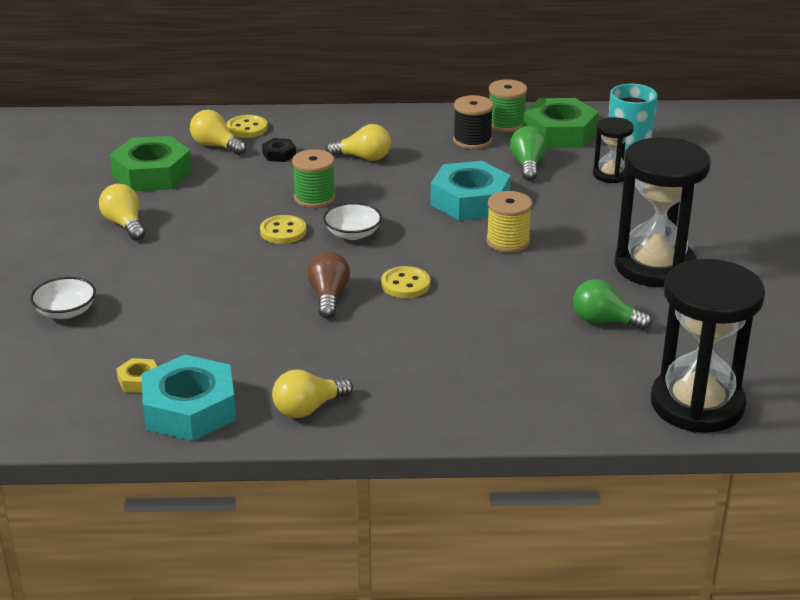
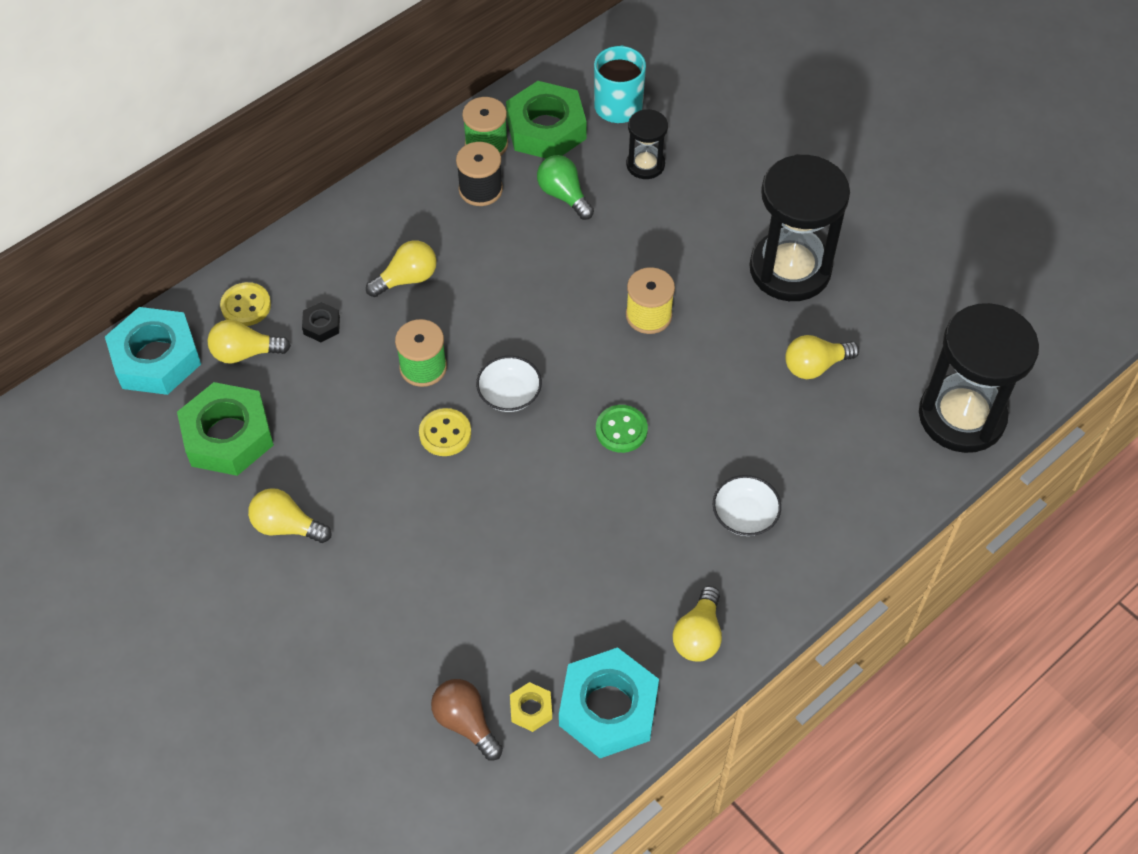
camera: 40 degrees left, 25 degrees up
(65, 311) = (368, 677): white bowl -> white bowl (744, 515)
(328, 297) = (575, 491): brown light bulb -> brown light bulb (466, 723)
(405, 284) = (621, 430): yellow button -> green button
(470, 201) = (563, 280): turquoise nut -> turquoise nut (156, 358)
(604, 321) = (815, 366): green light bulb -> yellow light bulb

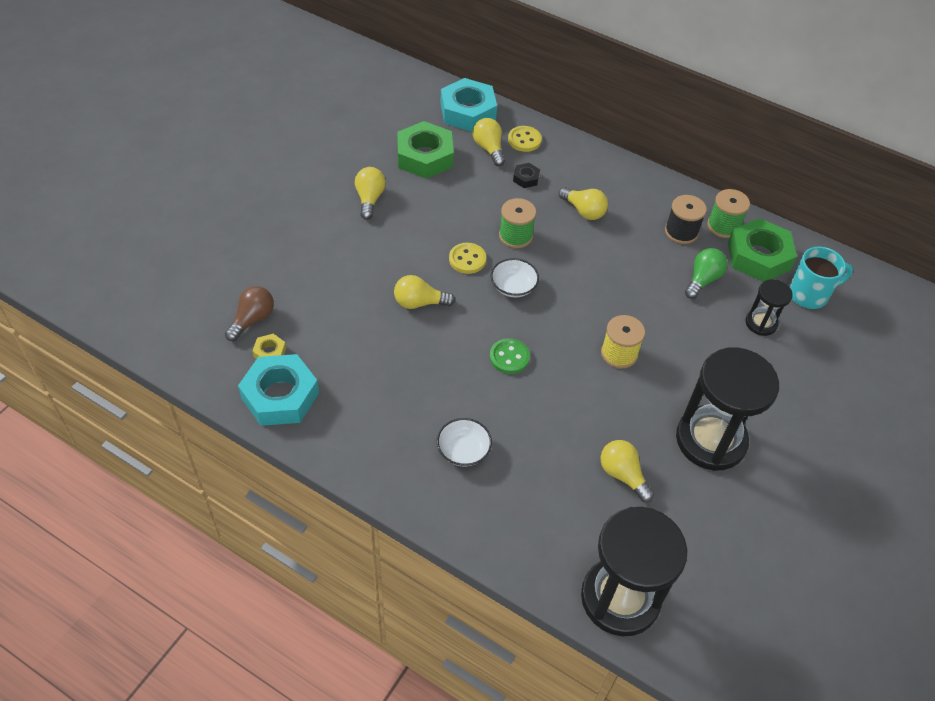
camera: 70 degrees right, 5 degrees down
(698, 635) = (351, 439): yellow light bulb -> yellow light bulb (419, 303)

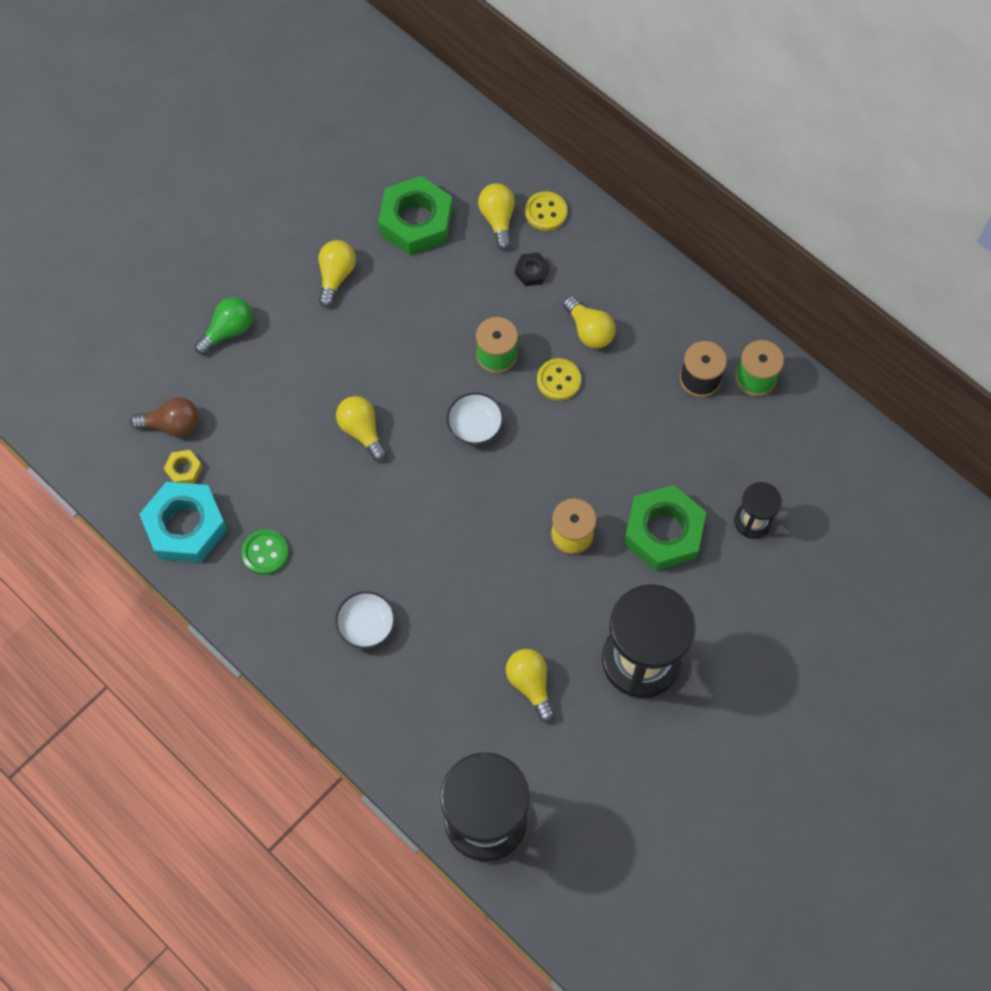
camera: 15 degrees right, 15 degrees up
(252, 319) = (172, 424): brown light bulb -> brown light bulb turned 45 degrees clockwise
(419, 303) = (362, 431): yellow light bulb -> yellow light bulb turned 45 degrees clockwise
(467, 111) = (486, 157): turquoise nut -> none
(467, 259) = (431, 380): yellow button -> yellow button (558, 380)
(509, 357) = (446, 519): green button -> green button (265, 553)
(702, 280) = (703, 451): green light bulb -> green light bulb (228, 331)
(758, 256) = (784, 428): green nut -> green nut (663, 532)
(809, 294) = (826, 491): turquoise mug -> none

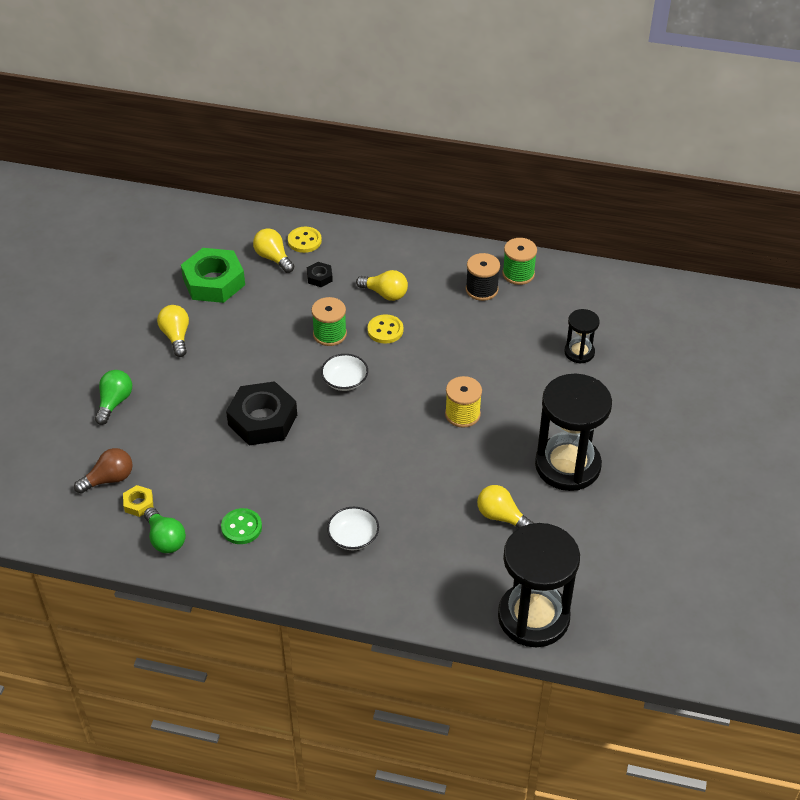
camera: 30 degrees left, 20 degrees down
(186, 526) = (165, 539): turquoise nut -> green light bulb
(362, 431) = (262, 420): yellow light bulb -> black nut
(663, 532) = (524, 385): green nut -> none

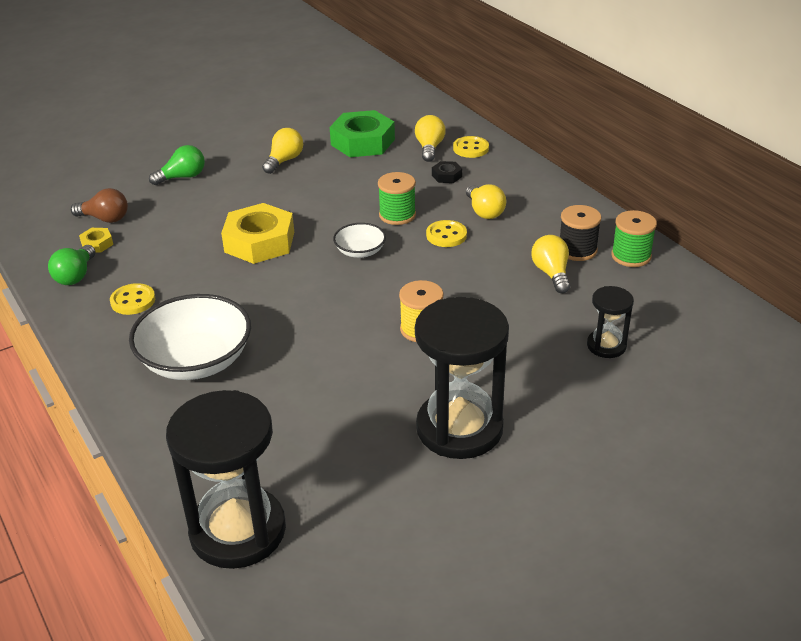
camera: 45 degrees right, 10 degrees down
(241, 527) = (133, 301): green button -> yellow button
(262, 420) = (259, 242): black nut -> yellow nut
(353, 537) = (196, 360): white bowl -> white bowl, size x1.98
(501, 517) = (335, 428): yellow light bulb -> yellow light bulb (551, 273)

